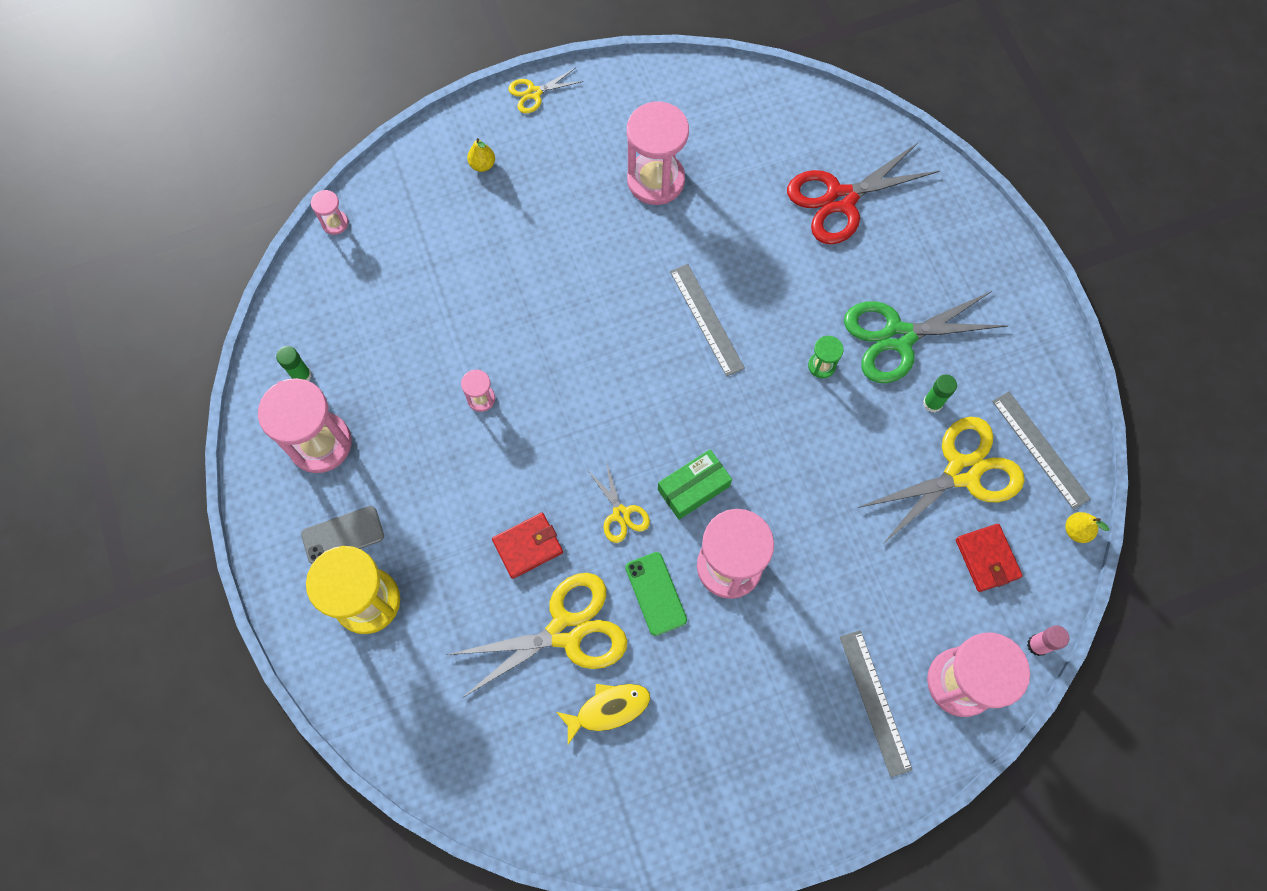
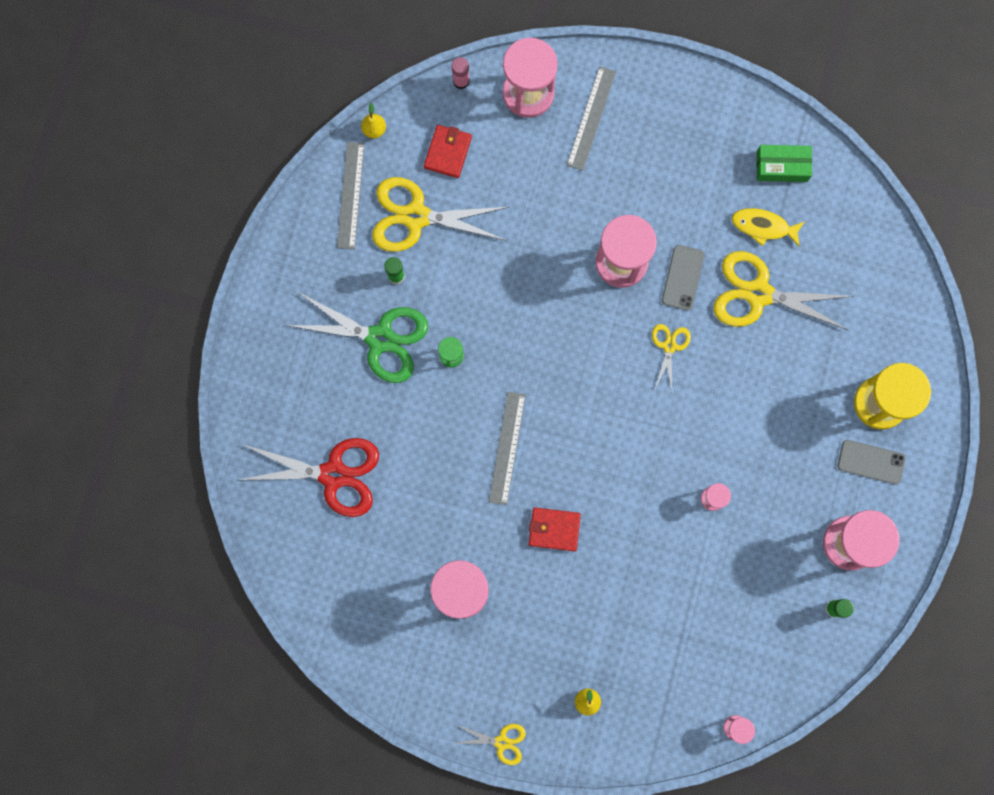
camera: 145 degrees left, 10 degrees up
(528, 546) = (747, 367): red wallet -> red wallet (554, 529)
(655, 593) = (683, 277): green phone -> grey phone
(693, 488) = (607, 330): green box -> green box (782, 166)

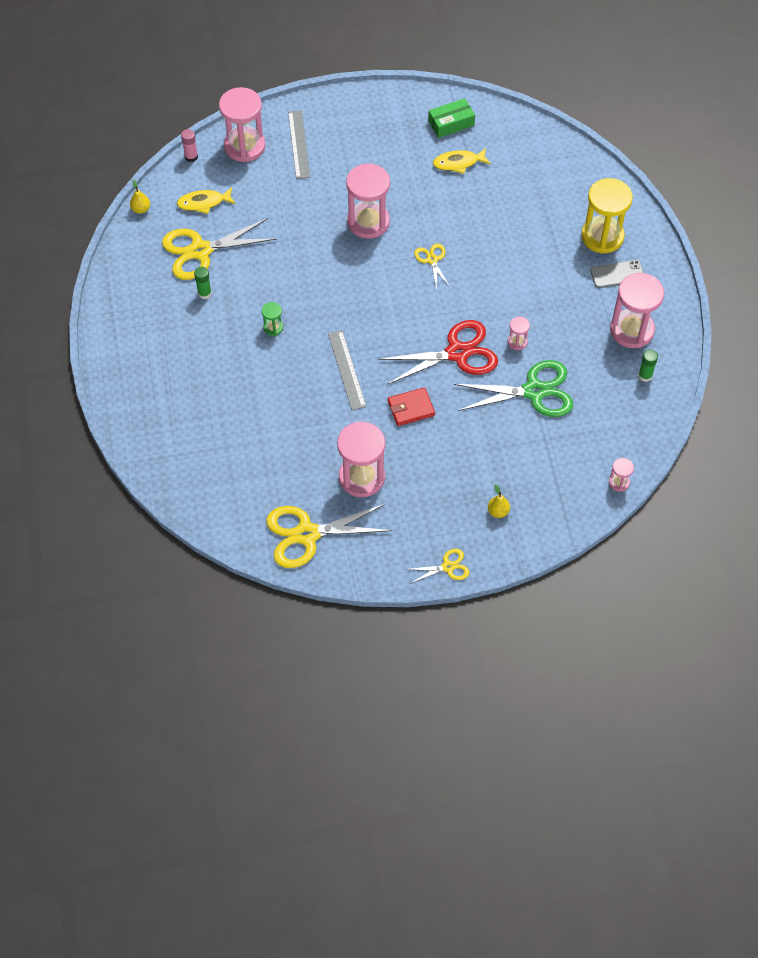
camera: 25 degrees left, 20 degrees down
(333, 474) = (222, 440): red scissors -> red scissors (457, 353)
(350, 195) = (143, 256): grey ruler -> none
(380, 339) = (213, 337): green scissors -> green scissors (534, 391)
(448, 152) = (204, 203): red wallet -> yellow fish
(683, 277) = (418, 214): grey phone -> none
(758, 294) = (478, 204): yellow scissors -> yellow scissors (307, 534)

